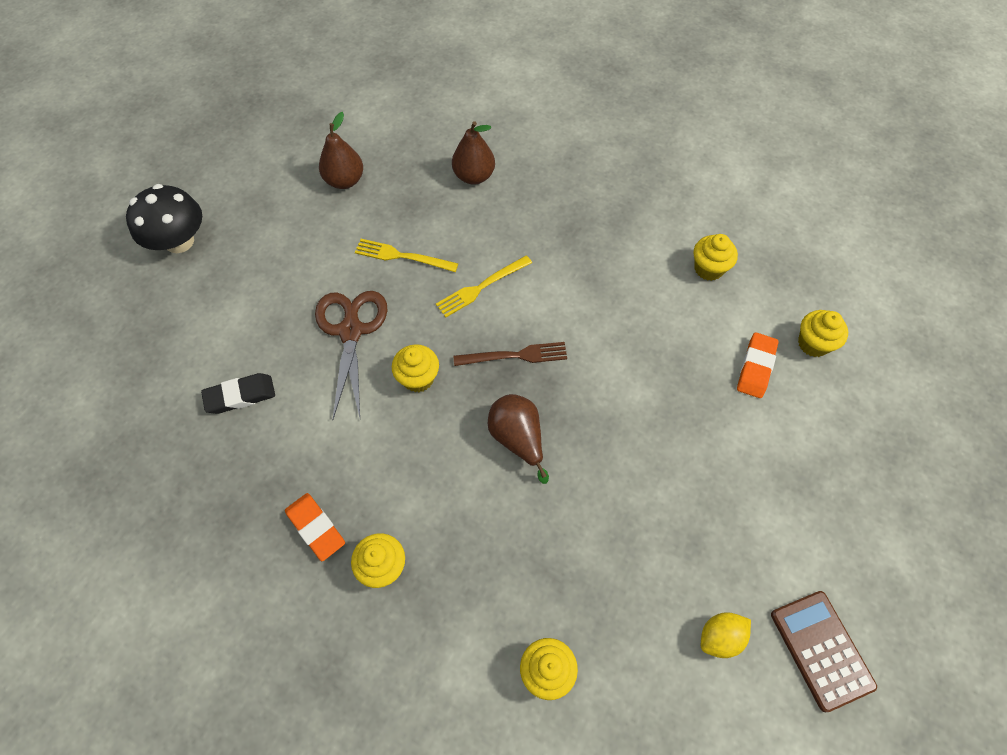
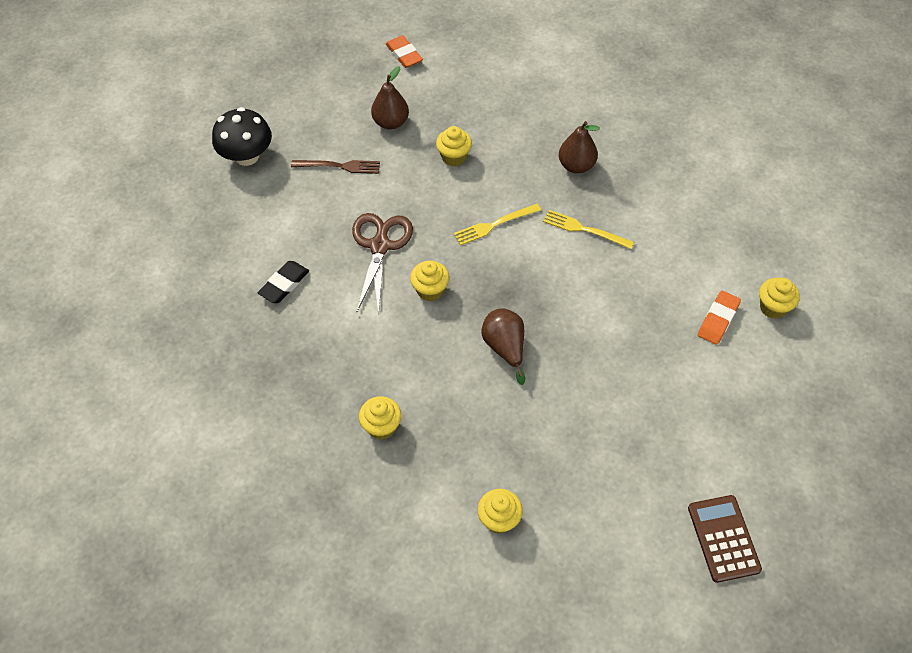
camera: 10 degrees right, 5 degrees down
(240, 395) = (284, 284): black eraser -> black eraser turned 45 degrees counterclockwise
(316, 528) = (332, 391): orange eraser -> orange eraser (404, 54)
(402, 256) = (431, 191): yellow fork -> yellow fork (584, 229)
(474, 176) = (503, 132): brown pear -> brown pear (576, 166)
(515, 356) = (514, 283): brown fork -> brown fork (339, 166)
(708, 268) = (694, 234): yellow cupcake -> yellow cupcake (454, 157)
(720, 637) = (642, 517): yellow lemon -> none

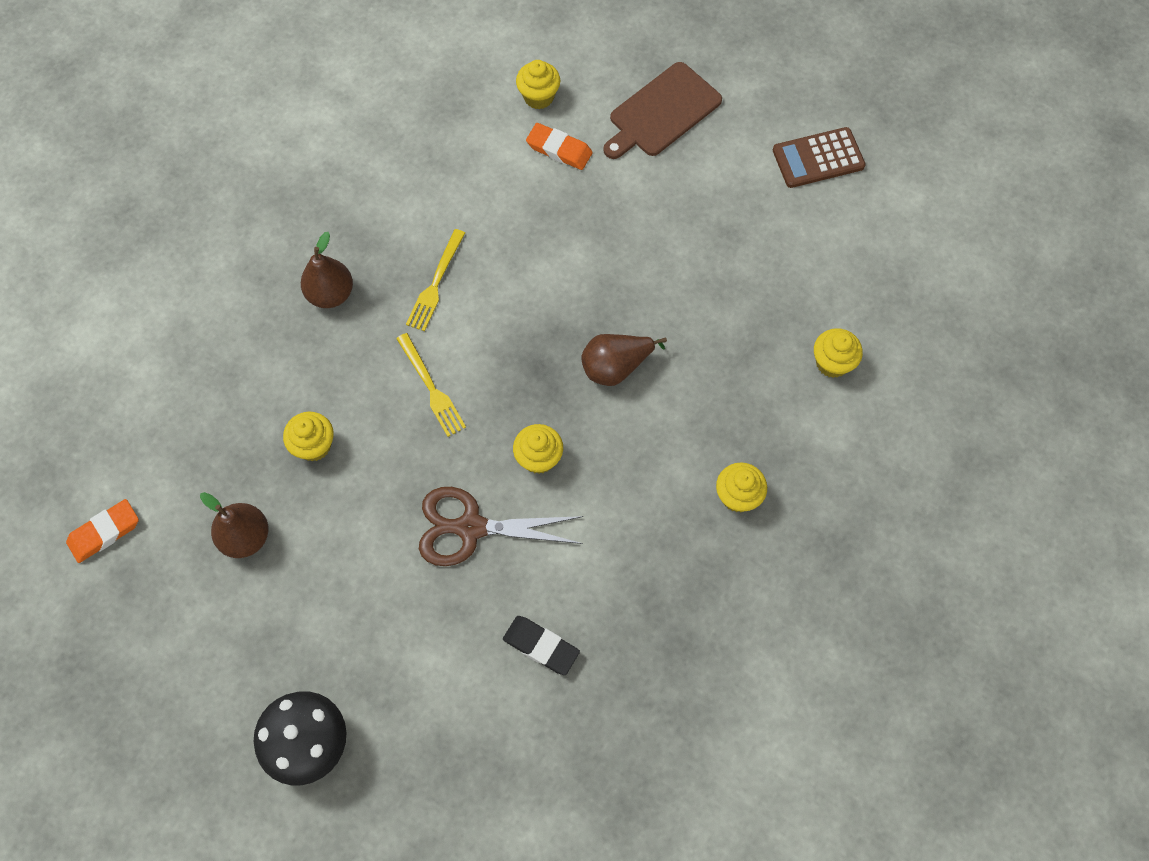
camera: 95 degrees left, 10 degrees up
(339, 166) = (330, 600): brown fork -> none
(766, 404) = (662, 112): none -> brown cutting board

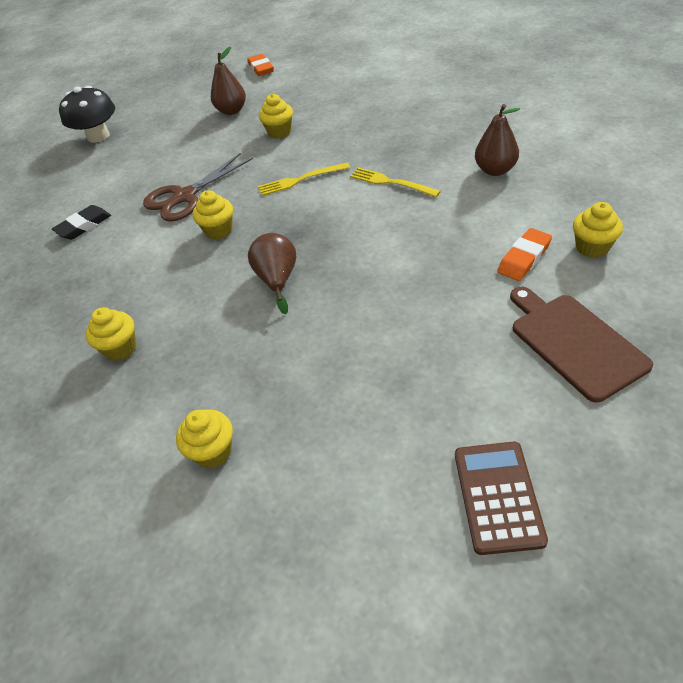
camera: 110 degrees right, 20 degrees down
(331, 294) = (395, 135): brown pear -> brown pear (495, 170)
(471, 527) = (185, 196): brown scissors -> brown scissors turned 150 degrees counterclockwise

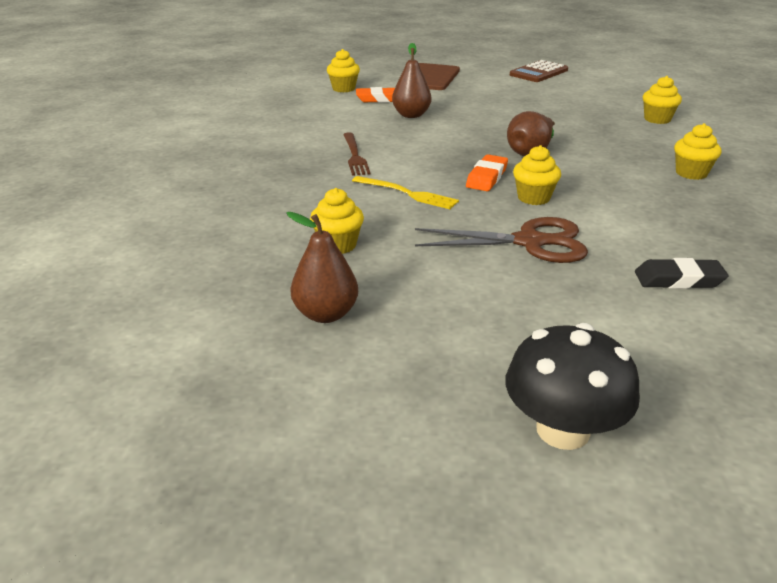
camera: 140 degrees left, 15 degrees down
(261, 68) = (152, 366): orange eraser -> orange eraser (487, 177)
(391, 182) = (354, 156): yellow fork -> brown fork
(495, 170) = (287, 128): brown pear -> brown pear (411, 115)

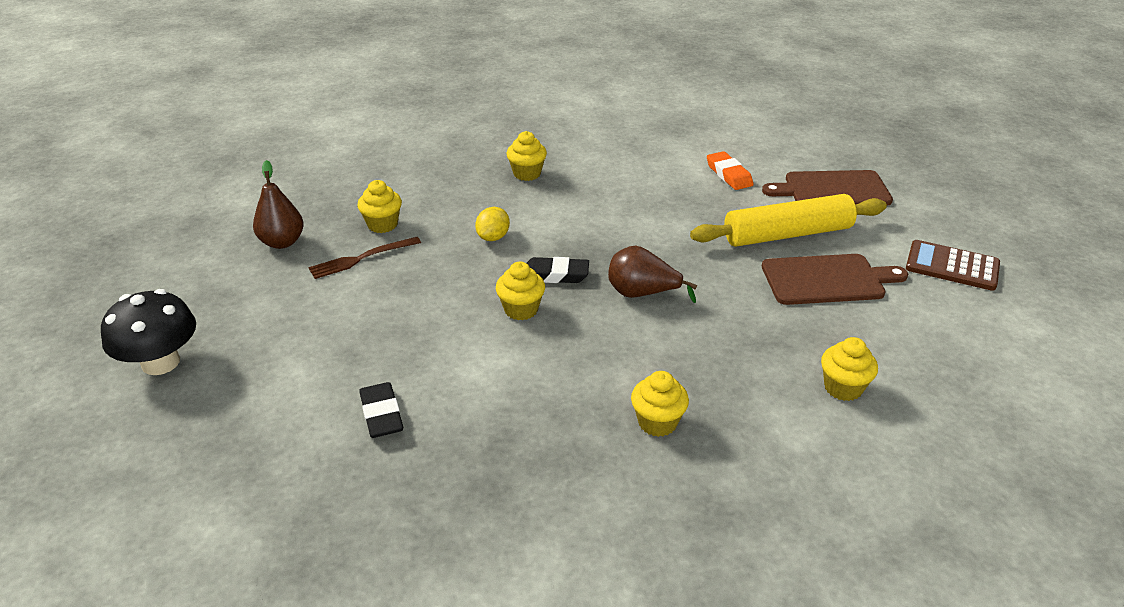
camera: 70 degrees right, 5 degrees up
(343, 89) = (742, 147): yellow cupcake -> yellow cupcake (527, 174)
(354, 156) = (562, 194): brown fork -> brown fork (361, 258)
(407, 193) = (493, 237): yellow fork -> yellow lemon
(411, 115) = (695, 202): brown pear -> none
(477, 99) = (787, 234): none -> yellow rolling pin
(487, 177) = (555, 275): orange eraser -> black eraser
(529, 242) = (424, 318): brown scissors -> none
(538, 100) = (827, 280): none -> brown cutting board

